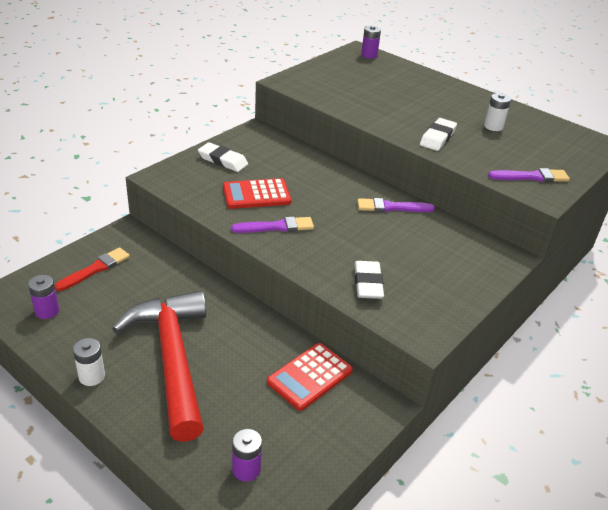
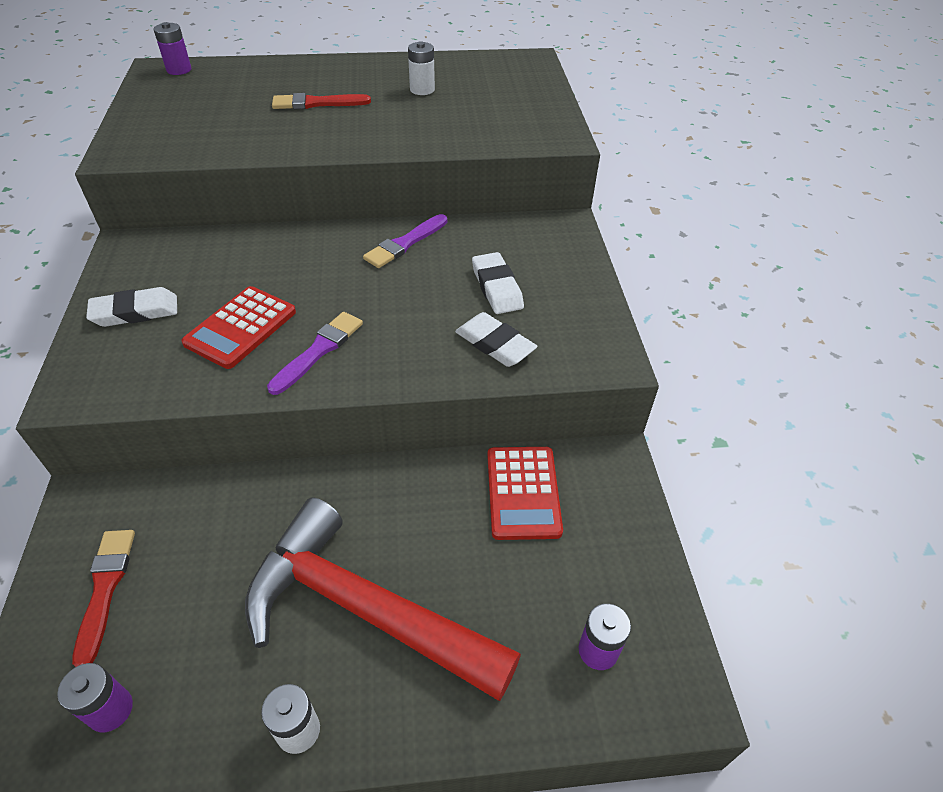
camera: 45 degrees left, 10 degrees up
(417, 104) = (316, 103): none -> red brush
(437, 138) = (390, 131): white eraser -> white eraser (497, 287)
(531, 177) = (526, 124): purple brush -> none

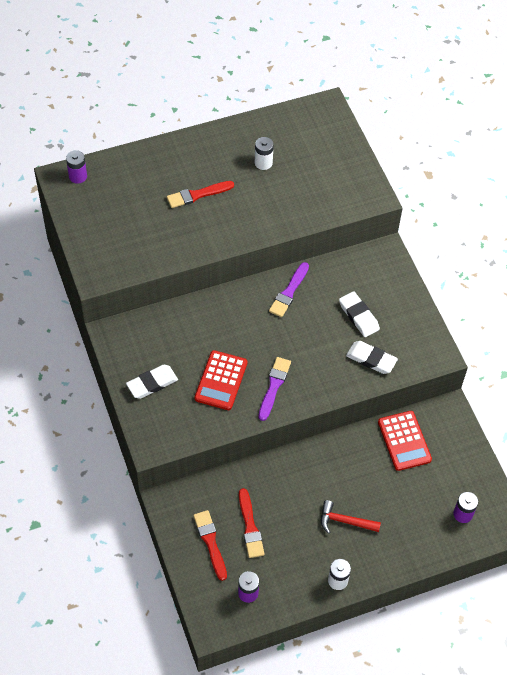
camera: 15 degrees left, 10 degrees up
(190, 577) = (250, 527): none -> red brush
(364, 609) = (344, 521): red hammer -> red hammer, size x0.43

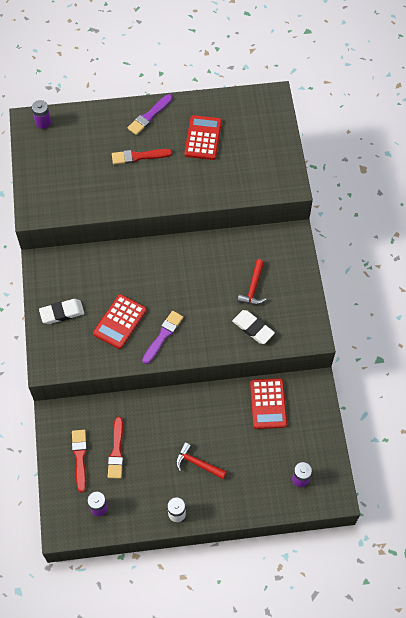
camera: 15 degrees right, 5 degrees up
(263, 163) = (203, 138): white battery -> red calculator
(289, 292) = (199, 255): purple brush -> purple brush (149, 116)
(358, 316) = (253, 288): white eraser -> red hammer

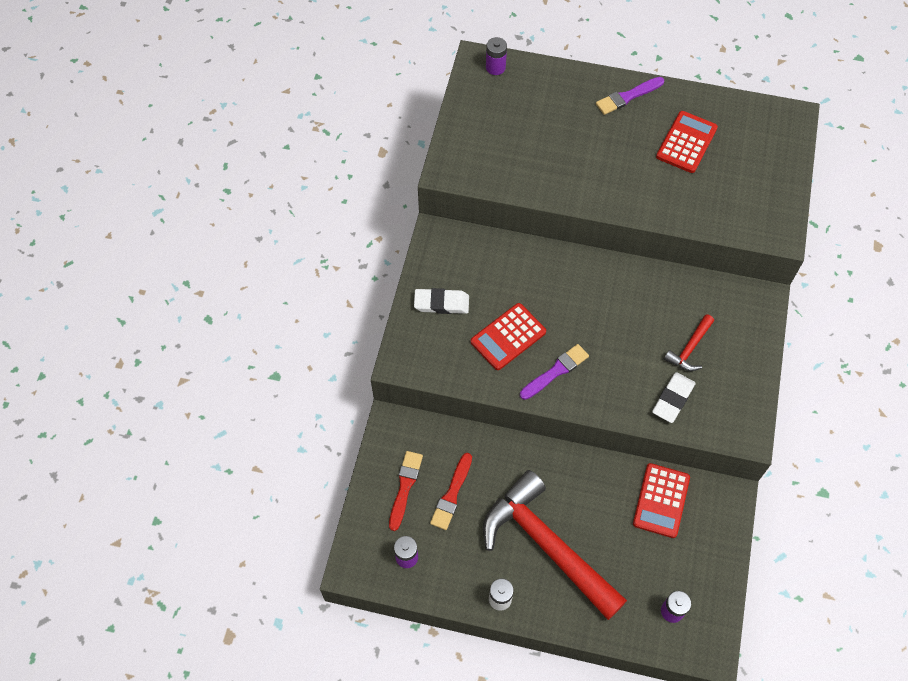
camera: 20 degrees right, 0 degrees up
(138, 156) = (598, 141): red brush -> none
(197, 463) = (546, 545): red hammer -> red hammer, size x2.34
(253, 328) = (673, 399): white eraser -> white eraser turned 60 degrees clockwise

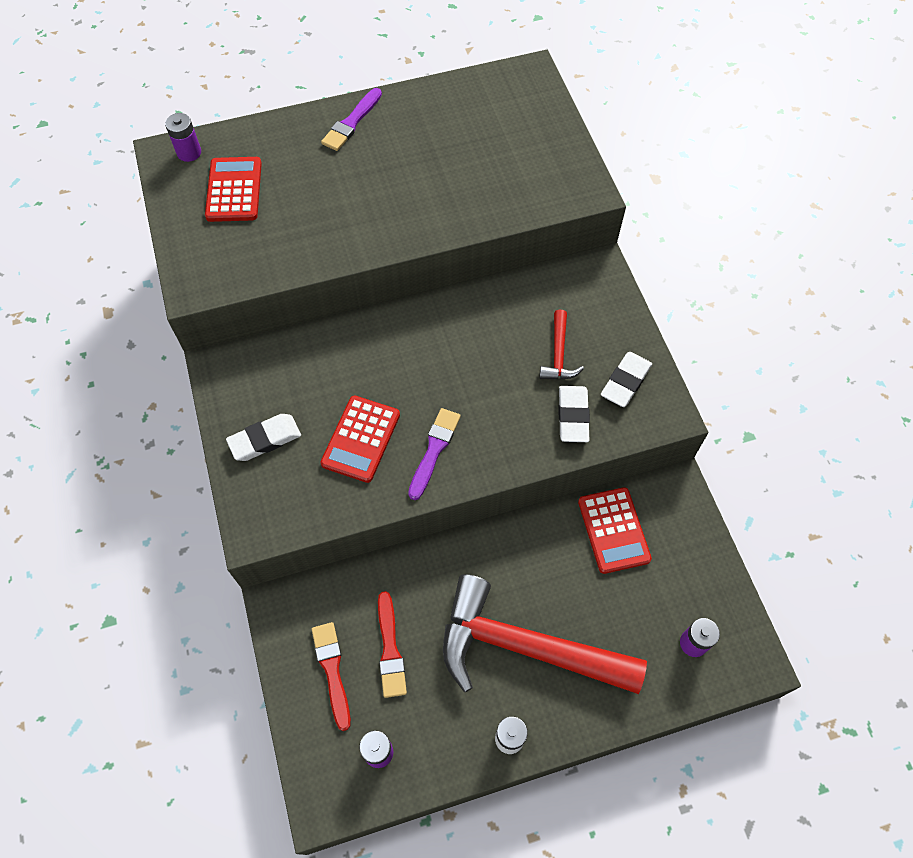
camera: 30 degrees left, 0 degrees up
(686, 142) = (439, 142): red calculator -> red calculator (234, 190)
(729, 394) = (625, 382): none -> white eraser

